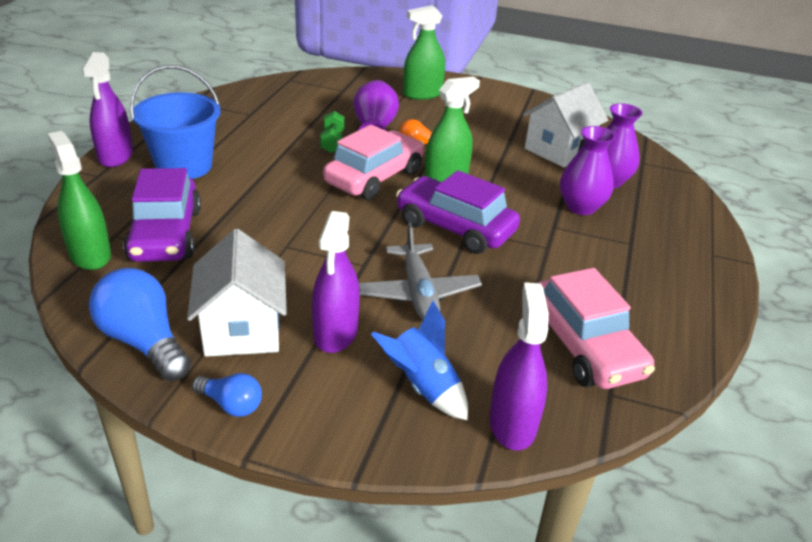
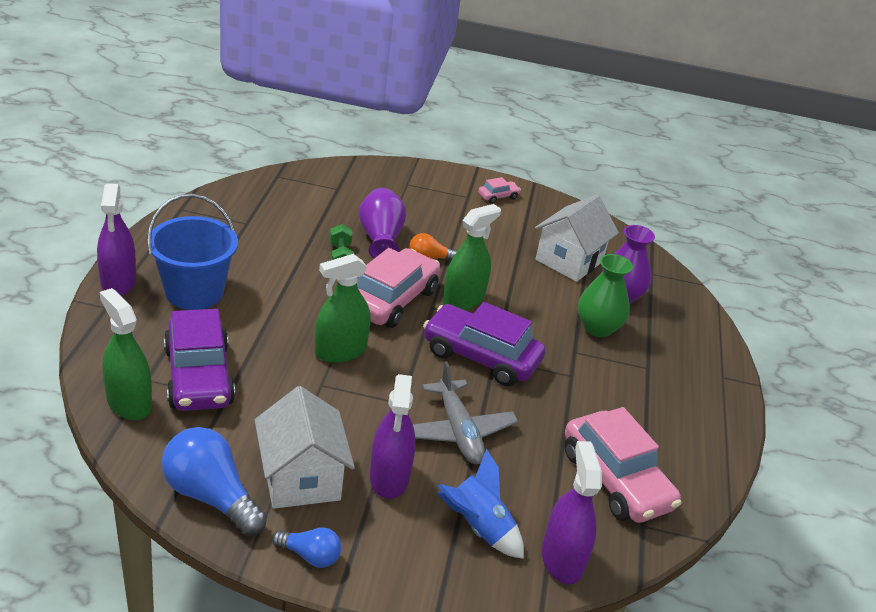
camera: 10 degrees left, 0 degrees up
(422, 94) = (422, 192): green spray bottle -> green spray bottle (340, 351)
(495, 99) = (498, 196): none -> pink car
(581, 207) = (597, 328): purple vase -> green vase

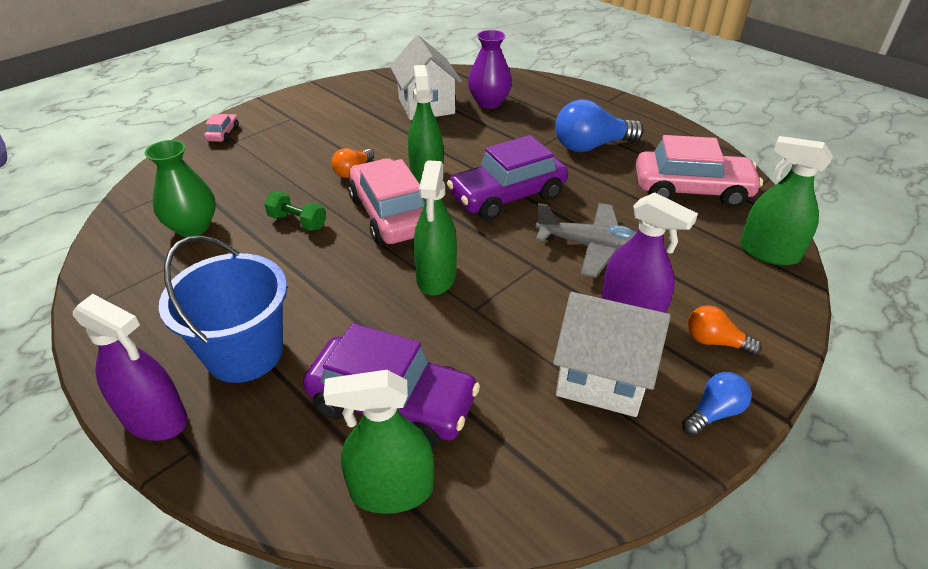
camera: 50 degrees left, 5 degrees up
(211, 496) = (593, 465): blue light bulb -> blue light bulb (591, 146)
(380, 238) = (296, 187): purple vase -> none
(396, 541) = (714, 341): none -> orange light bulb
(478, 527) = (716, 283): blue rocket -> none
(498, 196) = (310, 104): pink car -> pink car (223, 134)
(562, 559) = (768, 252): purple spray bottle -> green spray bottle
(597, 328) = (517, 127): green vase -> green vase (193, 227)

